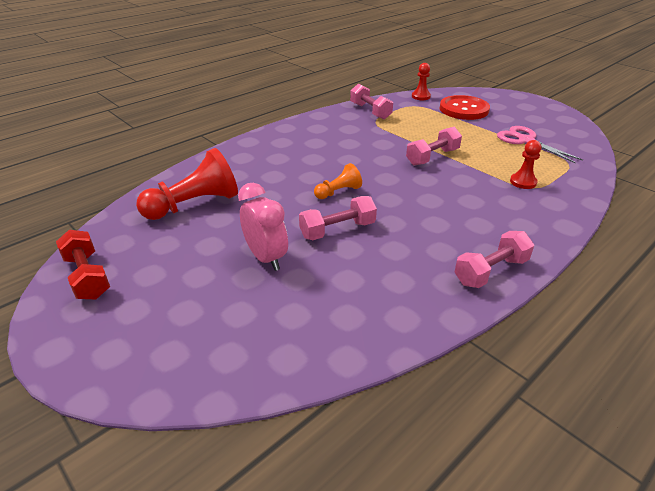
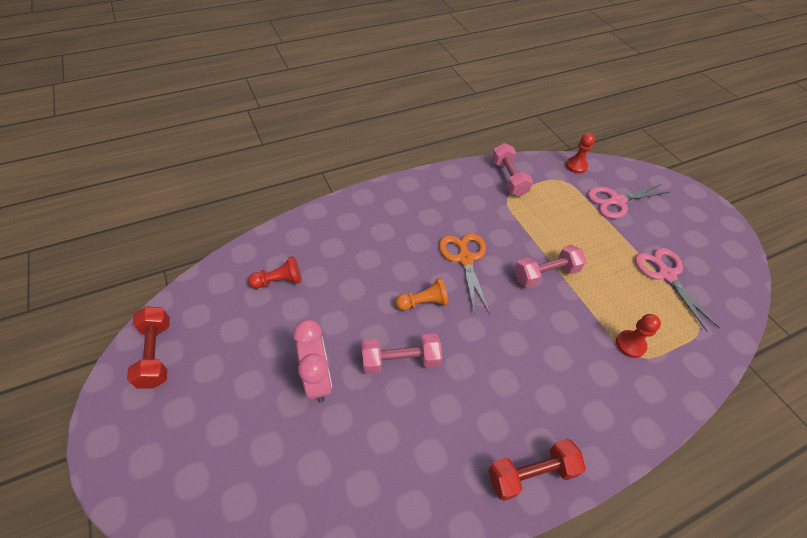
camera: 15 degrees right, 15 degrees up
(194, 205) = (279, 281): red pawn -> red pawn, size x0.53
(360, 161) = (465, 259): none -> orange scissors
(464, 109) = (616, 201): red button -> pink scissors
(490, 271) = (531, 473): pink dumbbell -> red dumbbell

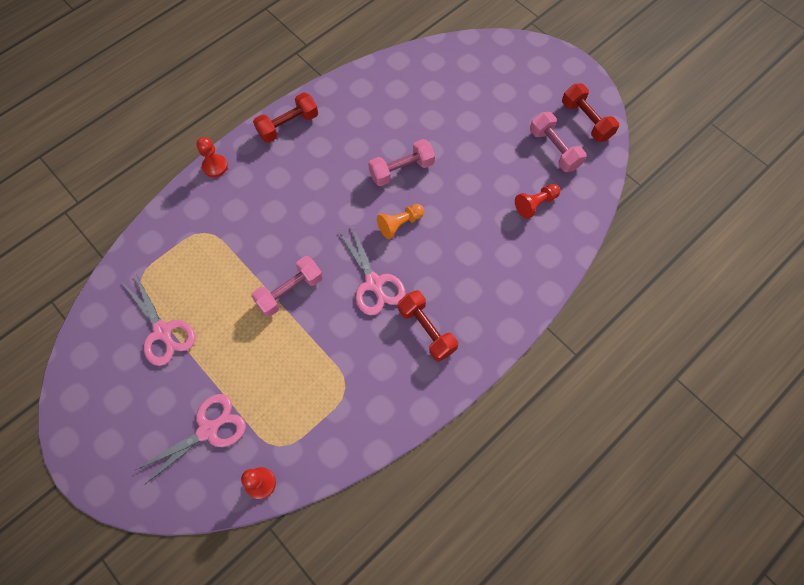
camera: 165 degrees right, 15 degrees up
(318, 379) = (458, 138): pink clock -> none
(430, 214) = (426, 330): none -> red dumbbell
(465, 259) = (373, 283): orange scissors -> pink scissors
(508, 178) = (348, 423): pink dumbbell -> pink dumbbell (554, 149)
(630, 344) = (209, 241): red pawn -> red pawn (215, 166)

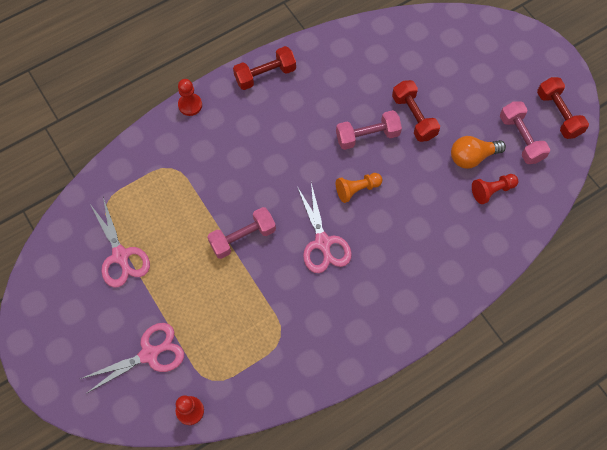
camera: 10 degrees right, 0 degrees up
(426, 330) = (365, 296): red dumbbell -> red dumbbell (413, 117)
(510, 174) = (472, 157): none -> orange light bulb

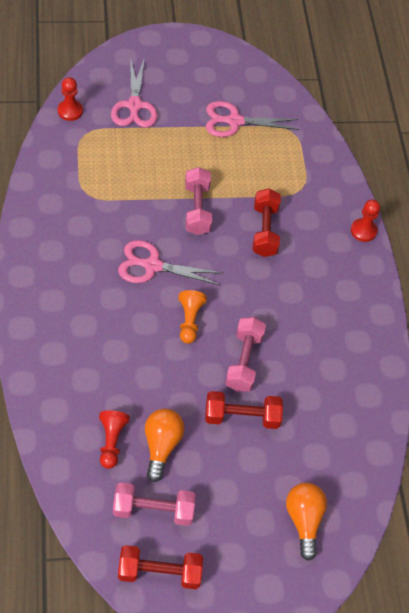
camera: 110 degrees right, 10 degrees down
(265, 75) = (367, 307): red dumbbell -> red dumbbell (264, 230)
(463, 48) = (304, 520): none -> orange light bulb

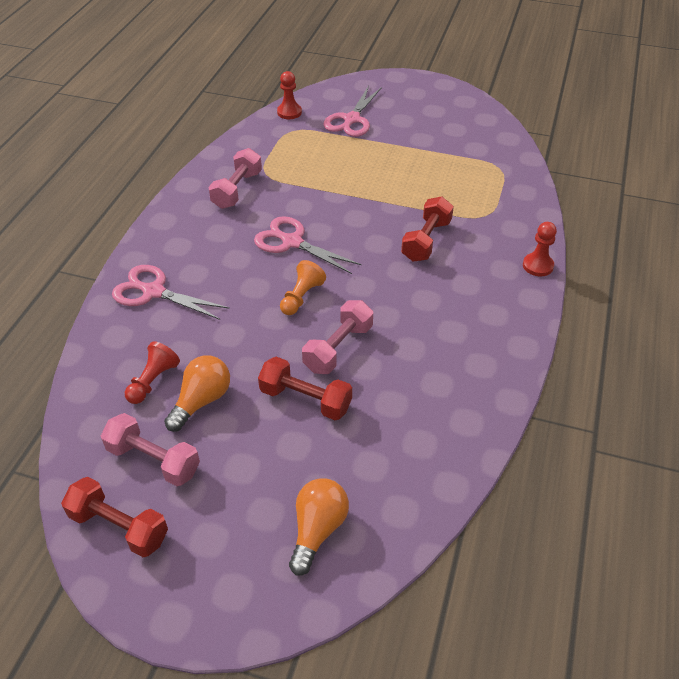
camera: 30 degrees right, 10 degrees down
(197, 209) = (365, 208): pink dumbbell -> pink dumbbell (237, 190)
(234, 121) = (443, 149): pink scissors -> pink scissors (154, 292)

